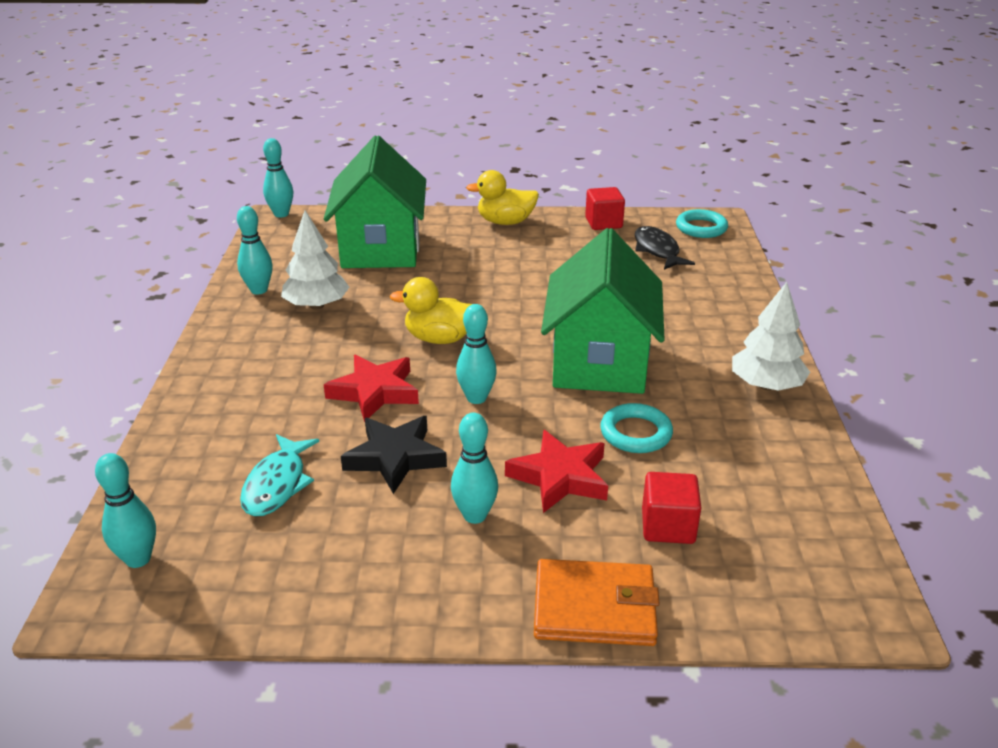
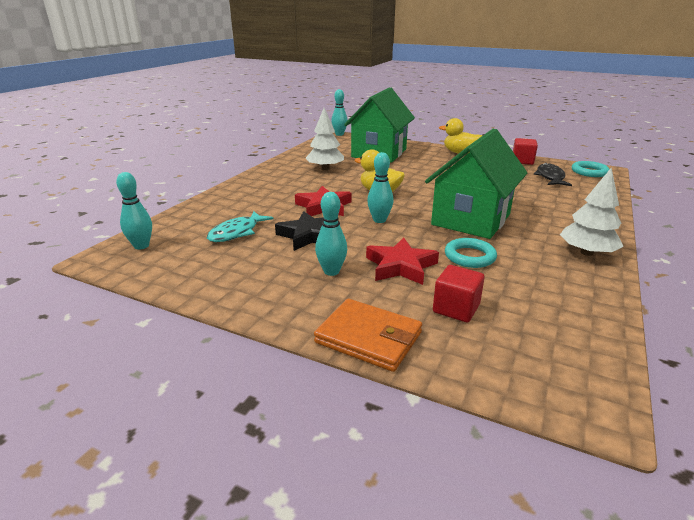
camera: 25 degrees right, 5 degrees down
(259, 290) = (302, 159): turquoise bowling pin -> none

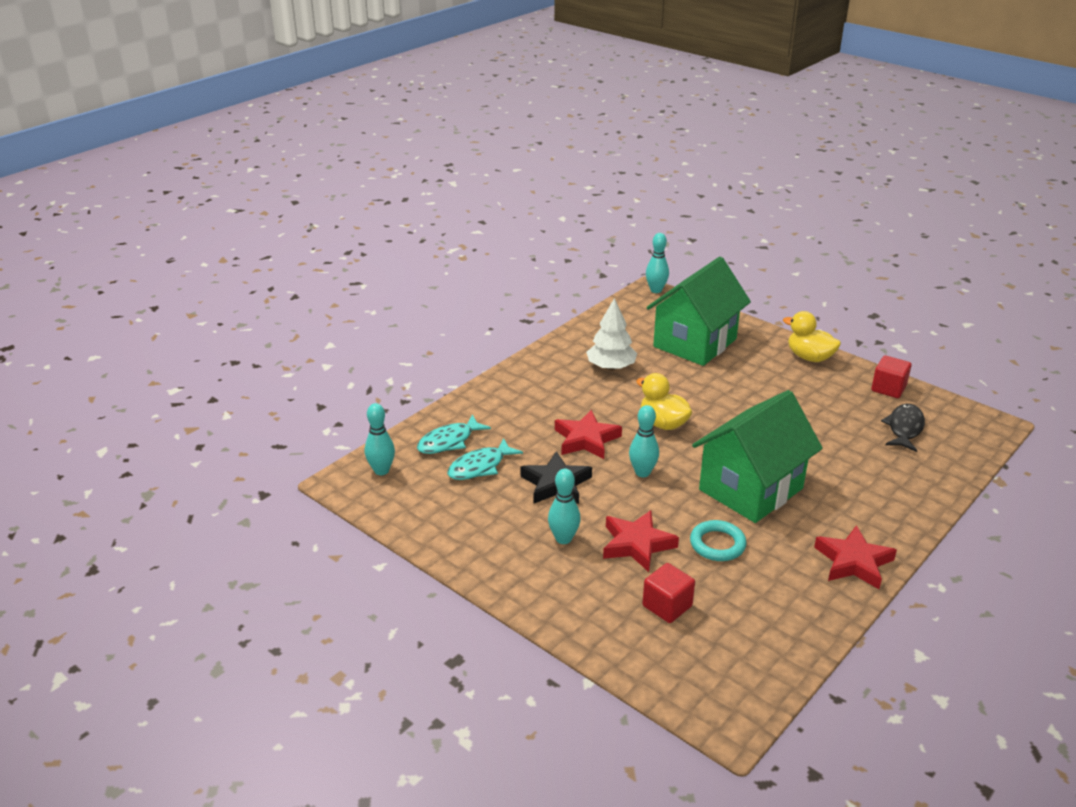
camera: 15 degrees right, 5 degrees up
(204, 220) = (449, 441): none -> turquoise fish
(368, 338) = (571, 621): orange wallet -> none
(586, 253) = (853, 562): white tree -> red star
(589, 172) = (969, 426): turquoise ring -> none

